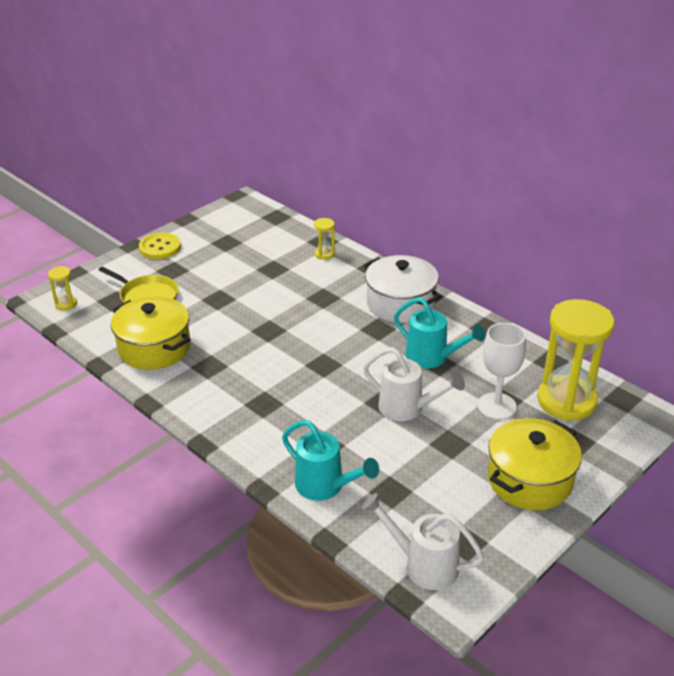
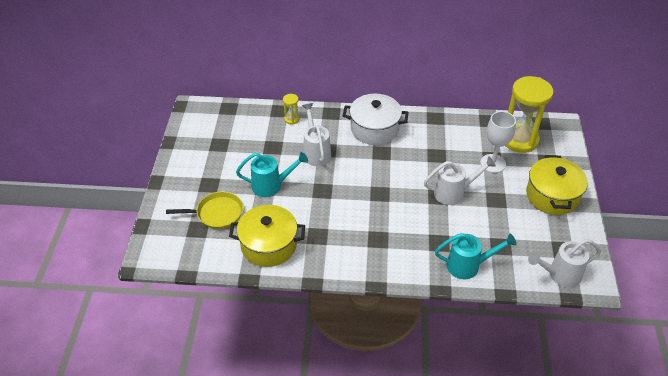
camera: 40 degrees left, 10 degrees up
(66, 304) = (168, 251): yellow hourglass -> none
(160, 247) = (178, 173): yellow button -> none
(308, 294) = (316, 152): none -> white watering can
(432, 358) = (430, 154): turquoise watering can -> turquoise watering can (271, 185)

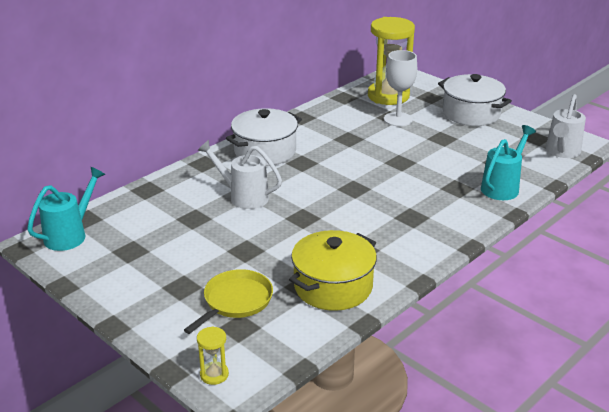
camera: 50 degrees left, 15 degrees down
(271, 185) = (249, 245): turquoise watering can -> turquoise watering can (70, 235)
(291, 119) = (173, 188): yellow hourglass -> yellow hourglass (214, 374)
(453, 193) = (406, 152): white watering can -> none
(552, 196) = (471, 114): yellow pot -> white pot

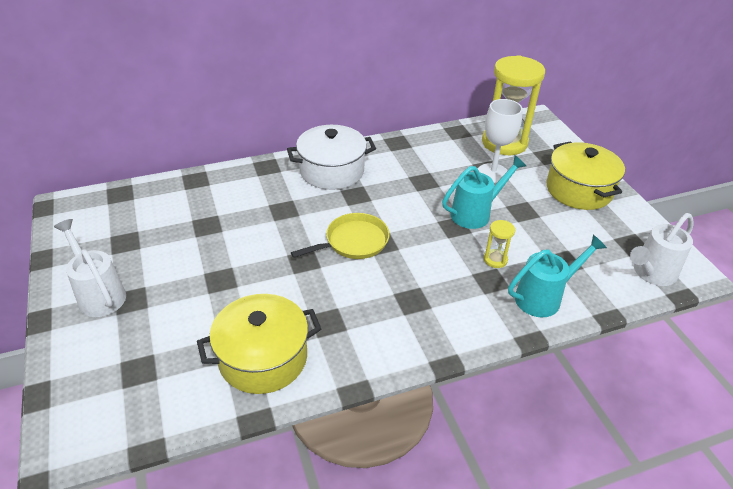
camera: 25 degrees right, 10 degrees up
(70, 235) = (94, 206): turquoise watering can -> turquoise watering can (475, 213)
(214, 374) = (68, 419): yellow hourglass -> yellow hourglass (495, 260)
(236, 301) = (161, 337): yellow pan -> yellow pan (353, 241)
(243, 196) = (270, 216): white watering can -> white watering can (99, 294)
(471, 114) = (579, 190): white pot -> yellow pot

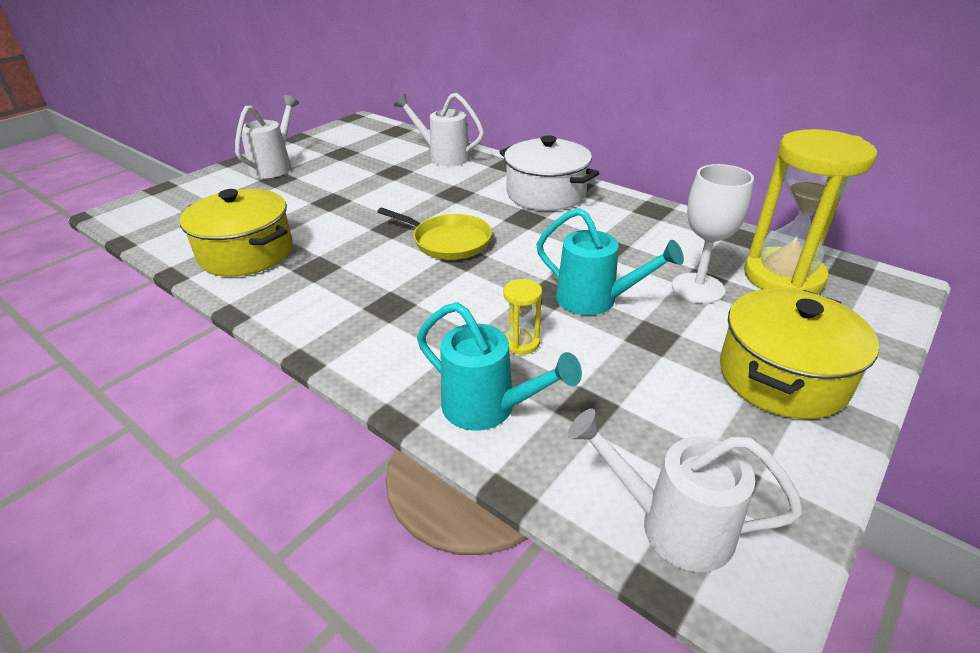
camera: 60 degrees right, 5 degrees down
(213, 189) = (444, 157): none -> white watering can

